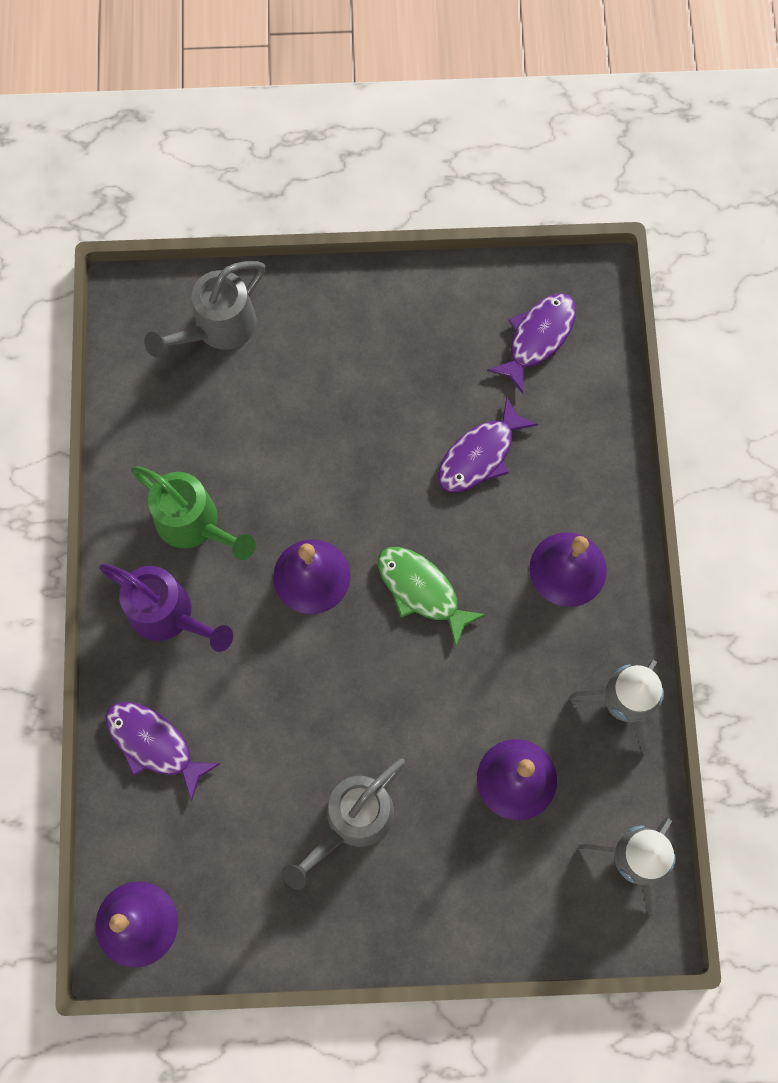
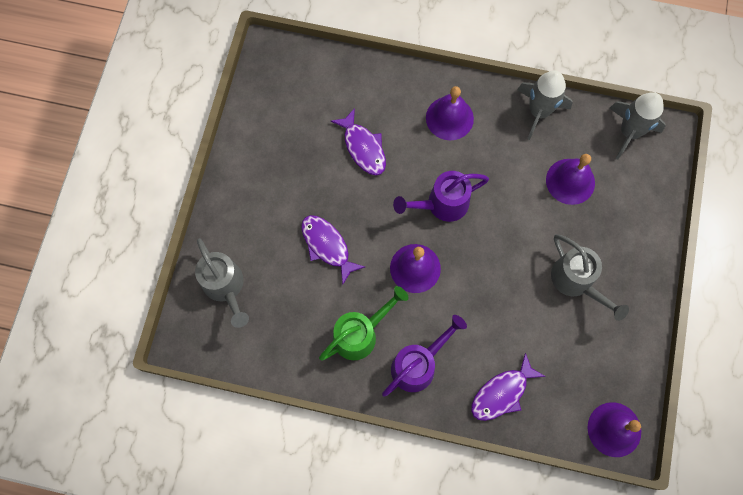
camera: 75 degrees left, 0 degrees up
(422, 591) = (442, 204): green fish -> purple watering can
(537, 338) = (296, 94): purple fish -> purple fish (327, 246)

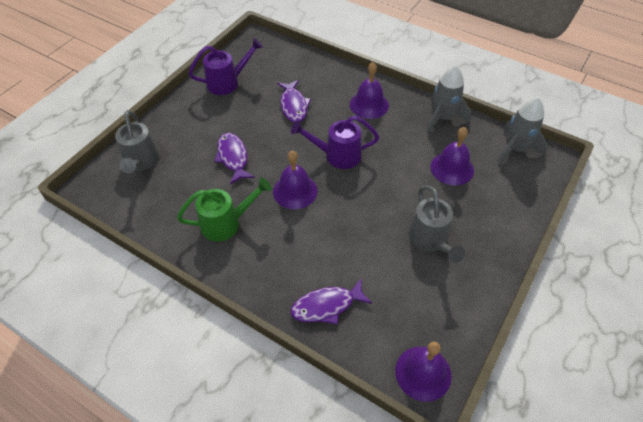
camera: 20 degrees right, 20 degrees down
(418, 365) = (262, 260): purple watering can -> purple watering can (227, 83)

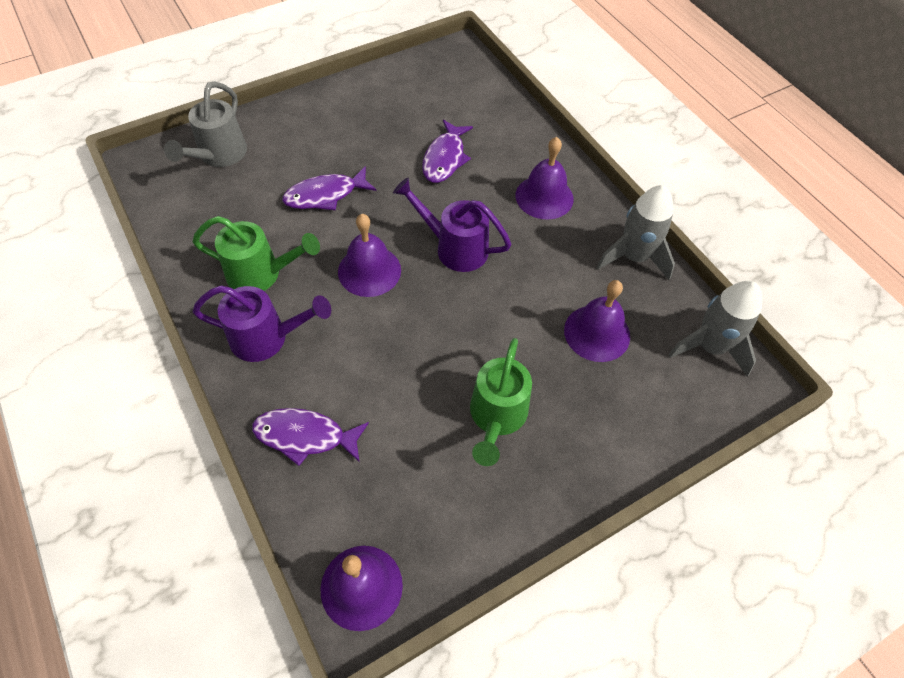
camera: 25 degrees right, 5 degrees up
(227, 83) = (384, 96): purple watering can -> purple watering can (267, 338)
(233, 158) = (325, 195): purple fish -> purple fish turned 120 degrees counterclockwise
(430, 240) = (496, 417): grey watering can -> green watering can

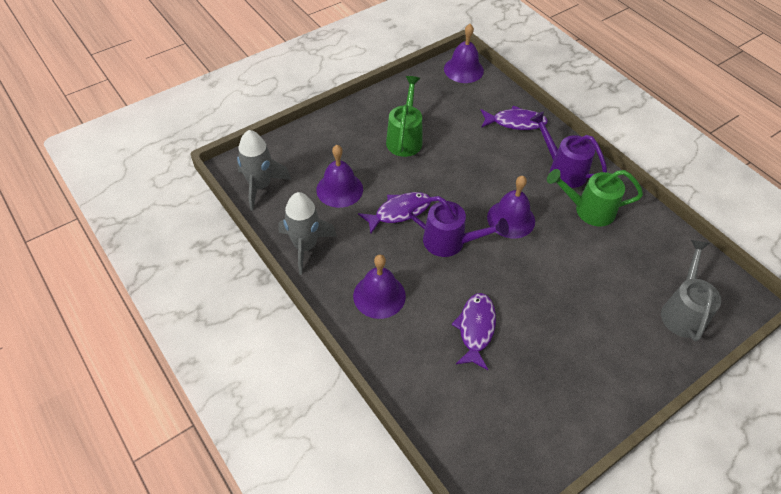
camera: 175 degrees right, 5 degrees down
(267, 338) = (563, 170): purple watering can -> purple watering can turned 45 degrees clockwise
(325, 195) = (570, 279): purple fish -> purple fish (399, 212)

